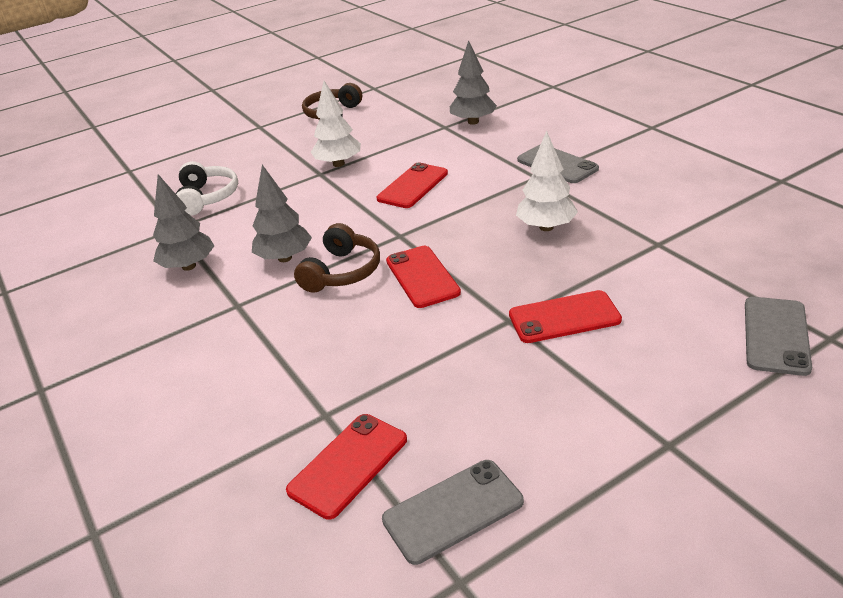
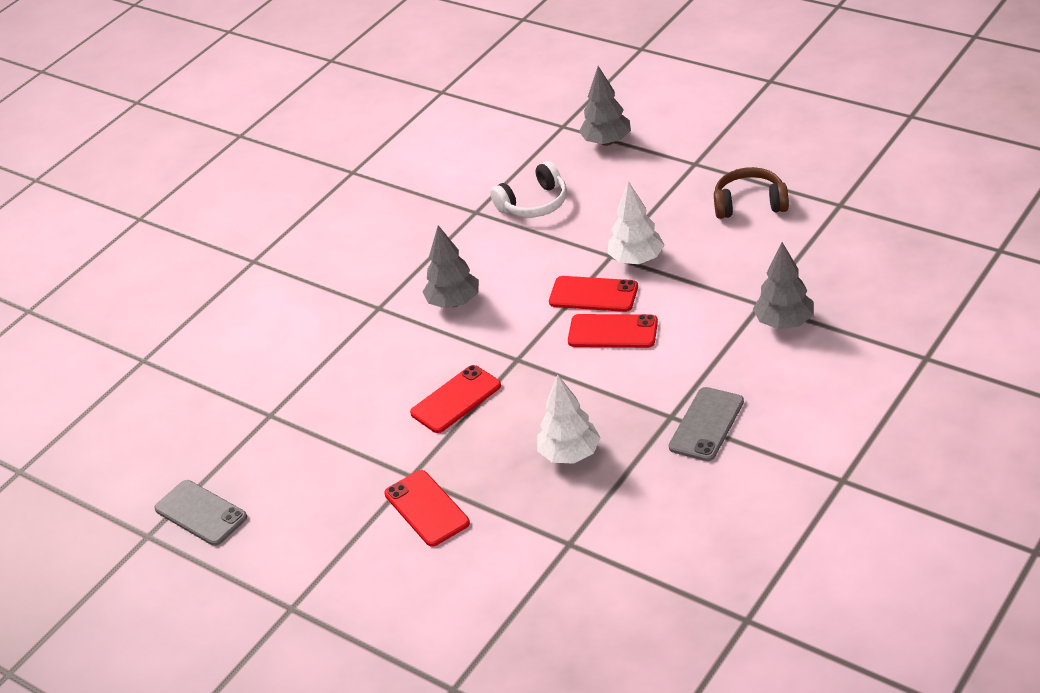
camera: 70 degrees right, 5 degrees up
(189, 266) = (421, 252): grey tree -> grey tree (607, 142)
(342, 272) = (445, 347): brown headphones -> none
(348, 465) = (226, 447): red phone -> red phone (593, 294)
(776, 335) = (445, 651): grey phone -> none

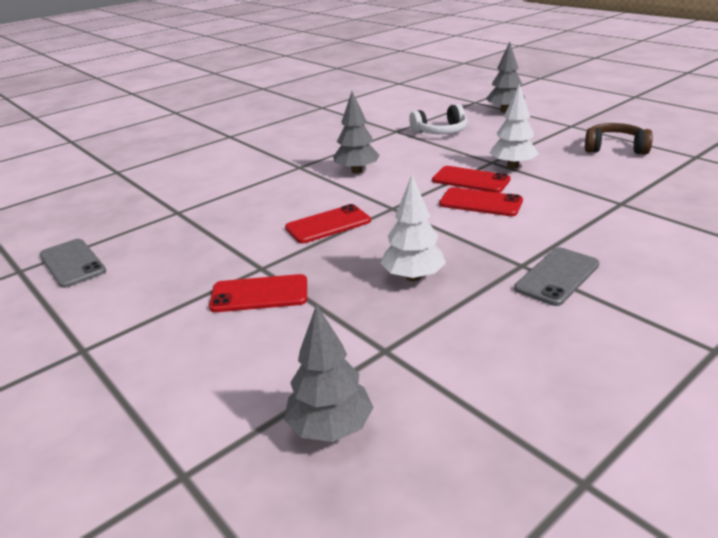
camera: 10 degrees right, 10 degrees down
(426, 508) = (259, 294): red phone -> red phone turned 75 degrees counterclockwise
(784, 322) = (643, 217): grey tree -> grey tree (330, 427)

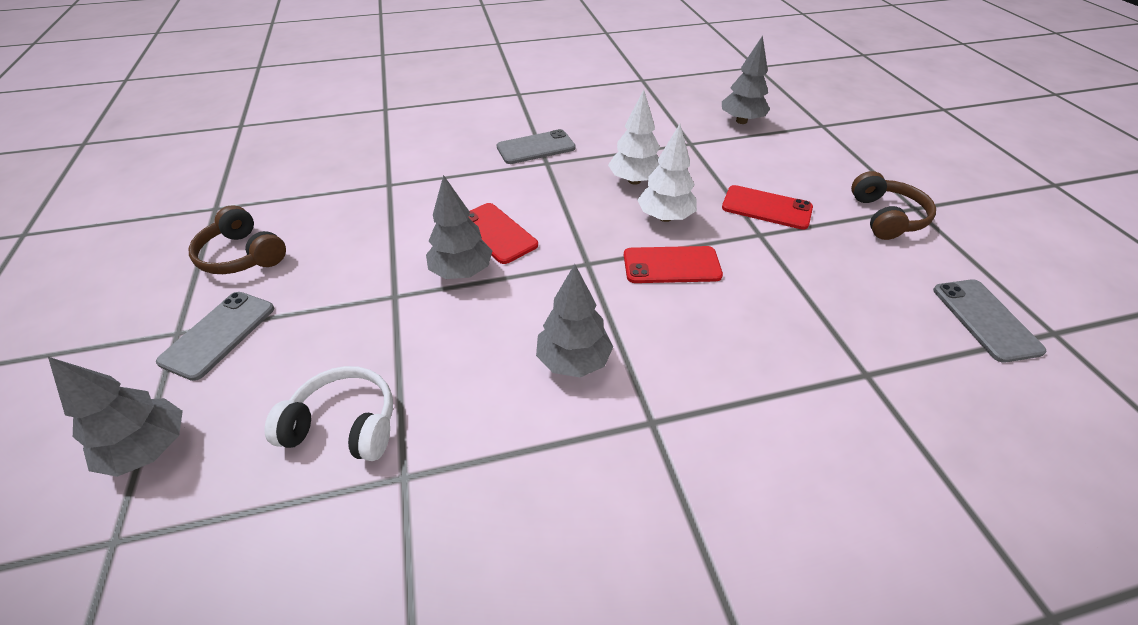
camera: 155 degrees left, 15 degrees up
(124, 326) = (886, 217): none -> brown headphones
(470, 180) = (462, 272): red phone -> grey tree
(512, 166) = (387, 275): white tree -> white tree (665, 217)
(550, 130) = (219, 334): none -> grey phone

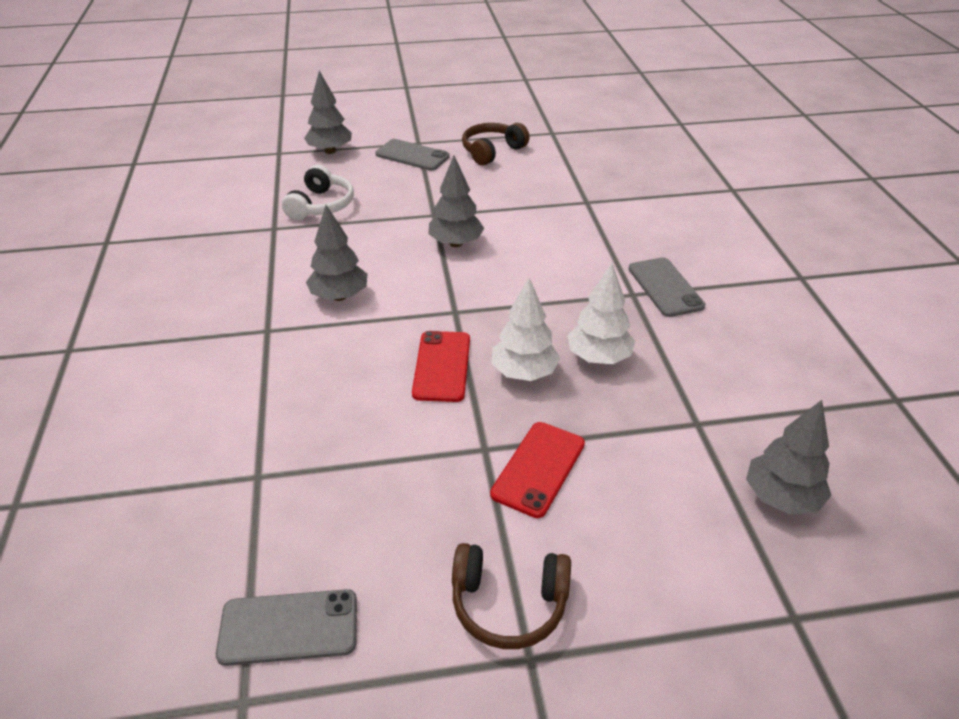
camera: 95 degrees right, 5 degrees down
(496, 233) = (507, 260): red phone -> none

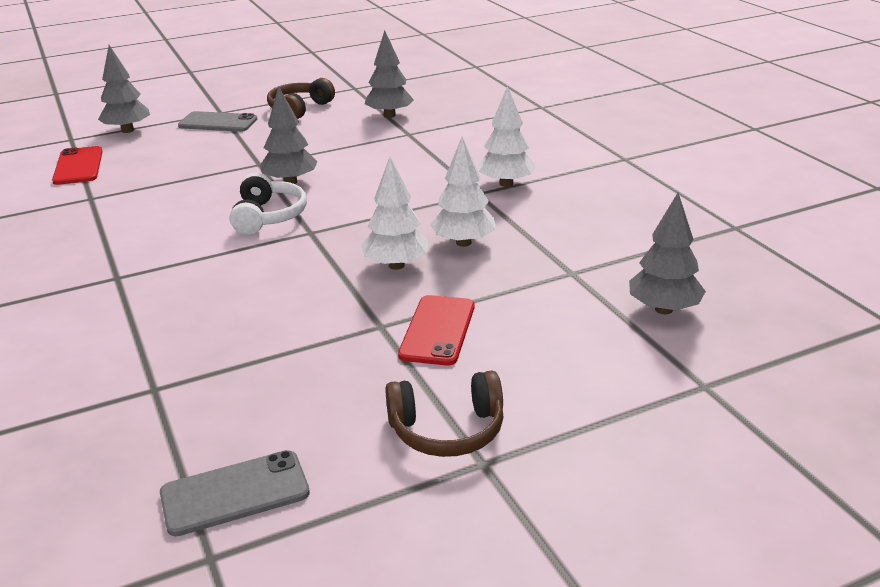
camera: 15 degrees left, 10 degrees down
(321, 205) = (135, 173): white headphones -> white headphones (268, 216)
(339, 296) = (185, 239): grey tree -> grey tree (389, 115)
(442, 366) = (313, 274): red phone -> red phone (78, 166)
(665, 287) = (506, 183): grey phone -> white tree

